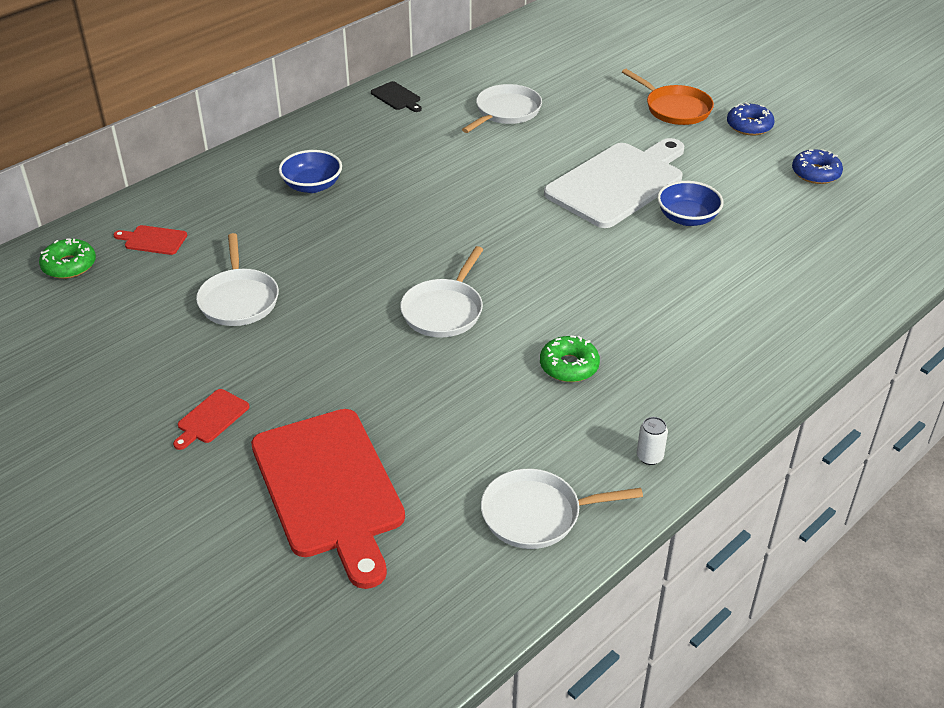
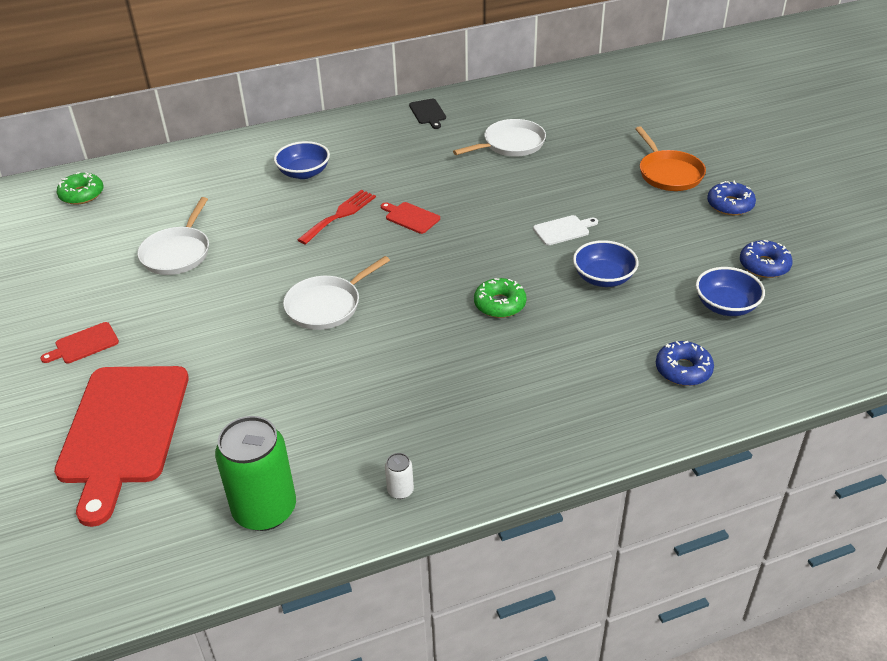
camera: 25 degrees right, 0 degrees up
(153, 240) = (154, 189): red cutting board -> red cutting board (410, 217)
(386, 219) = (340, 215): none -> red fork
(536, 514) = (265, 510): white pan -> green can
(569, 366) = (393, 385): green donut -> green donut (500, 304)
(618, 183) = (563, 230): white cutting board -> white cutting board, size x0.40
(809, 216) = (726, 306): none -> blue bowl
(814, 281) = (683, 370): none -> blue donut

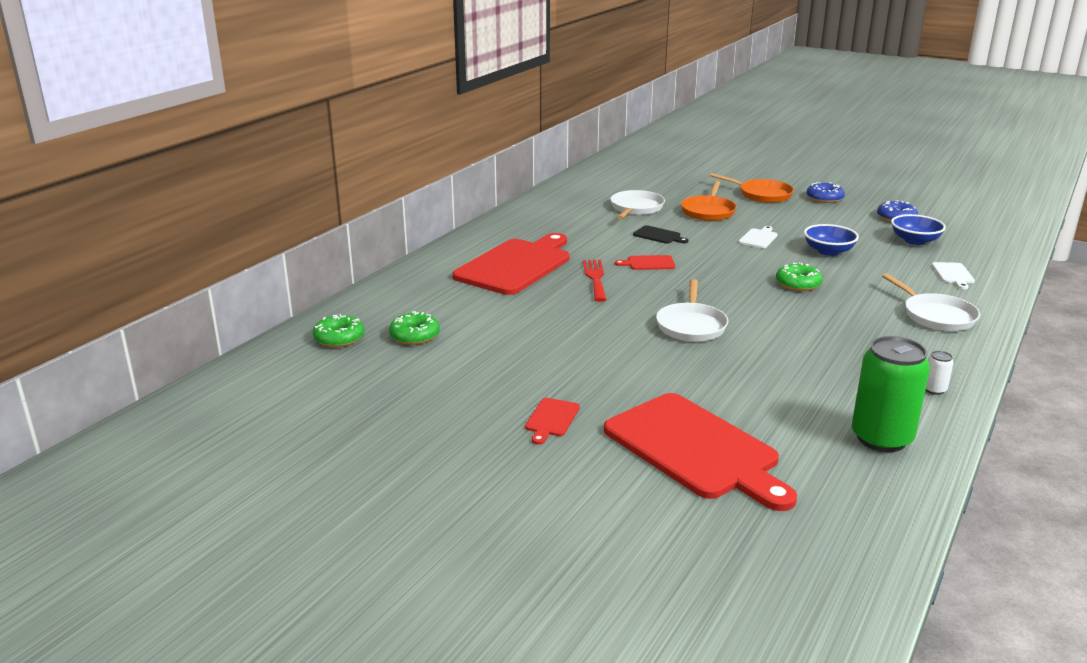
camera: 40 degrees left, 15 degrees down
(127, 215) = (414, 336): none -> green donut
(177, 253) = (511, 340): white pan -> white pan (936, 316)
(304, 173) = (516, 265): blue bowl -> red cutting board
(428, 113) = (542, 209): black cutting board -> black cutting board (658, 235)
(573, 175) = (708, 211): none -> orange pan
(683, 370) = (953, 274): blue donut -> white cutting board

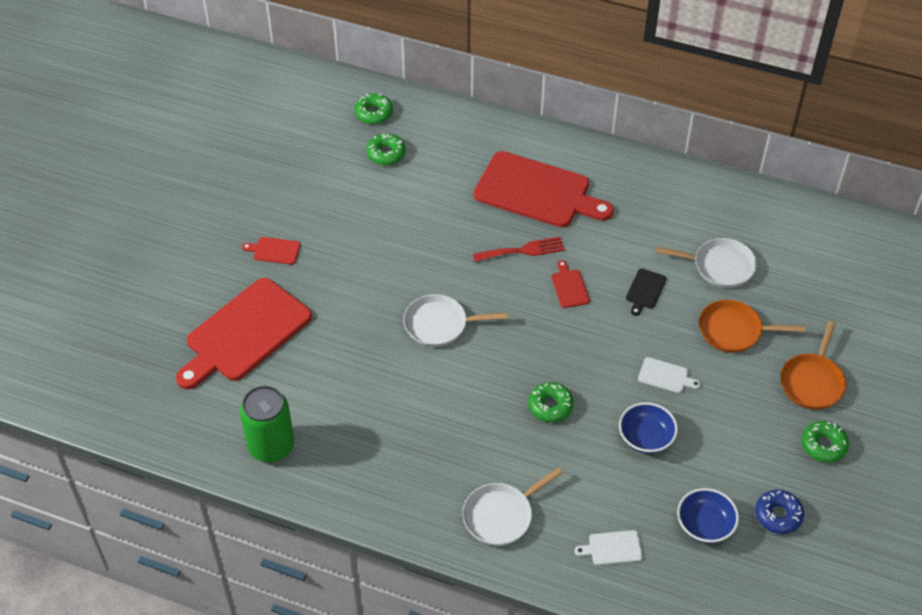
camera: 80 degrees right, 25 degrees up
(824, 198) = (823, 445): blue donut -> green donut
(934, 389) = (352, 492): white can -> none

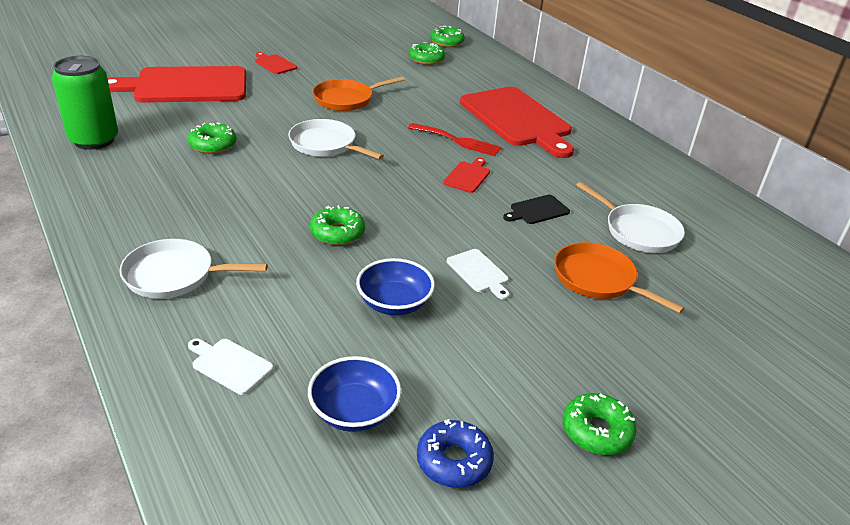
camera: 35 degrees right, 15 degrees down
(362, 385) = (213, 145): none -> green donut
(812, 382) = (647, 366): orange pan -> orange pan (346, 99)

